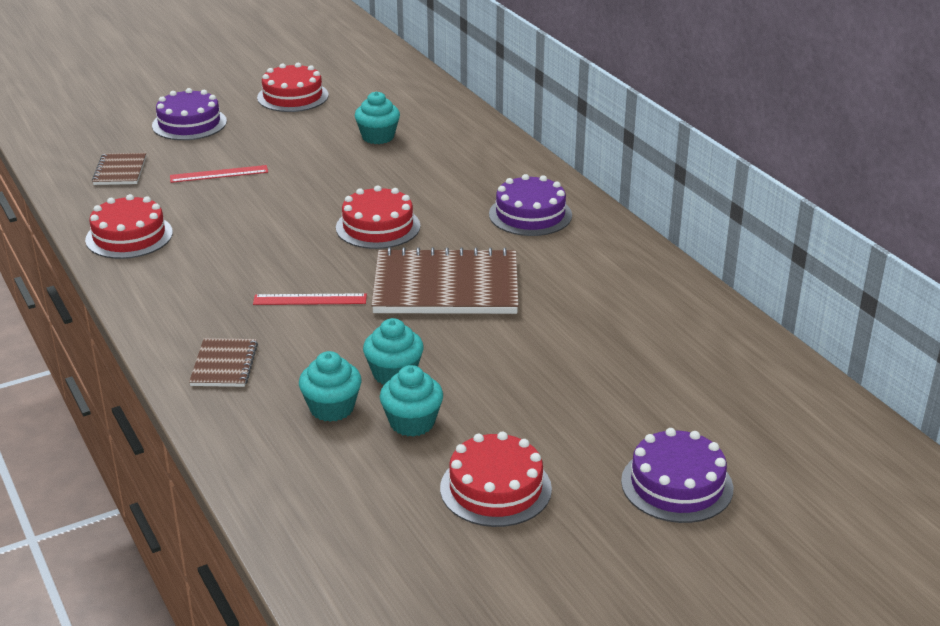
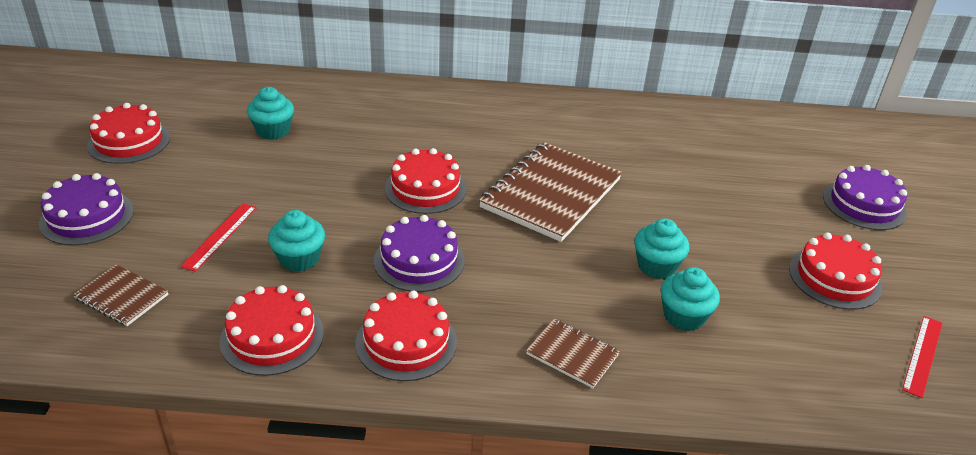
camera: 60 degrees left, 5 degrees up
(171, 288) = (406, 342): none -> red cake
(310, 299) = (507, 266): red ruler -> red ruler (922, 355)
(412, 422) = (730, 283): turquoise cupcake -> turquoise cupcake (299, 259)
(530, 214) = (484, 118): purple cake -> purple cake (419, 260)

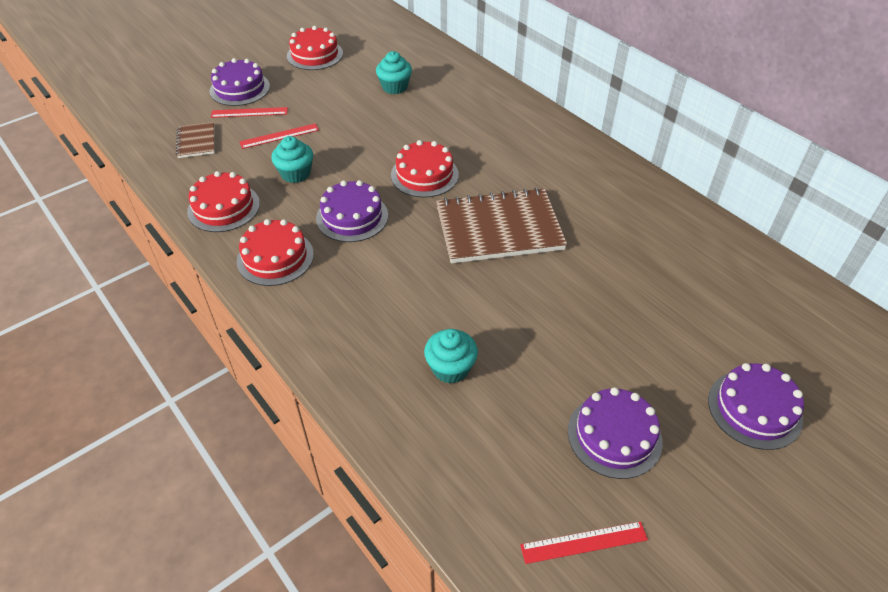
camera: 50 degrees right, 10 degrees up
(142, 233) = (249, 112): none -> red ruler
(572, 354) = (345, 334): brown notebook -> none
(656, 266) = (489, 324): turquoise cupcake -> none
(834, 278) = (614, 435): red cake -> purple cake

